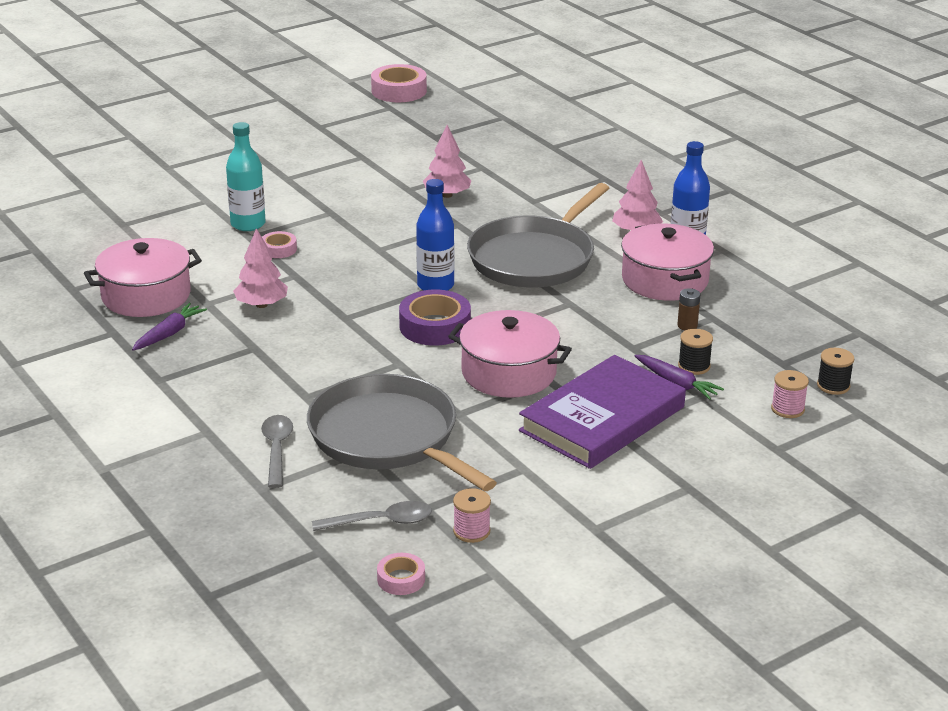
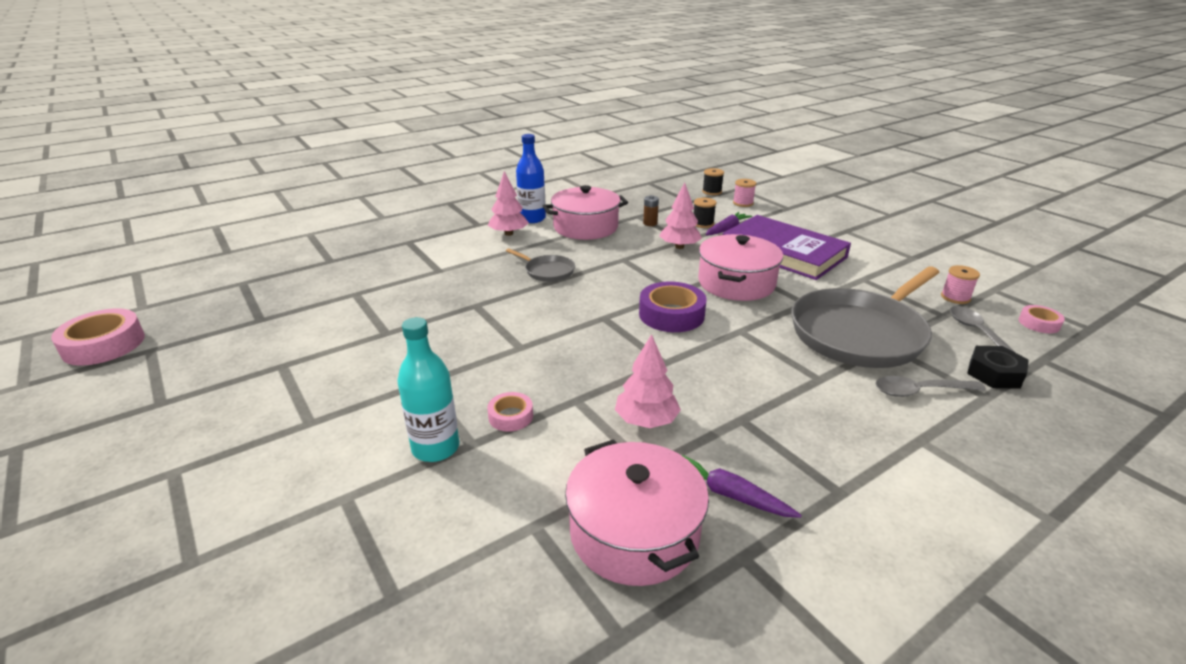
camera: 90 degrees left, 0 degrees up
(299, 506) = (994, 374): none -> black nut
(435, 286) = (597, 315): blue bottle -> none
(447, 195) = (409, 311): pink tree -> pink tree (679, 247)
(534, 258) = (547, 271): grey pan -> grey pan, size x0.45

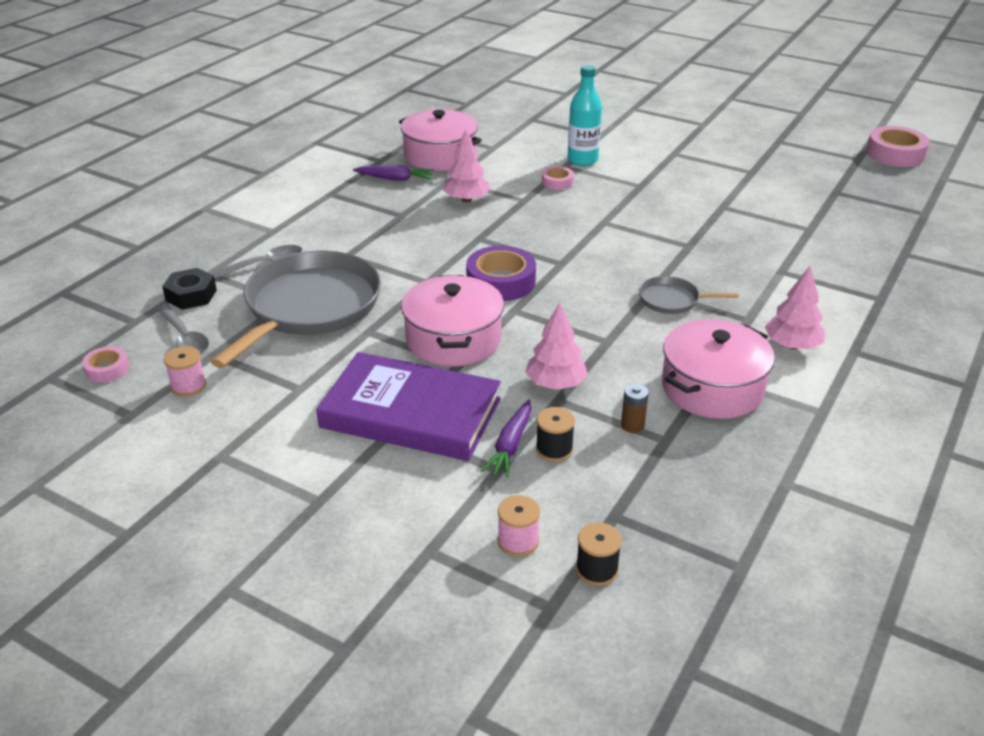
camera: 155 degrees right, 5 degrees up
(532, 219) = (804, 384): blue bottle -> none

